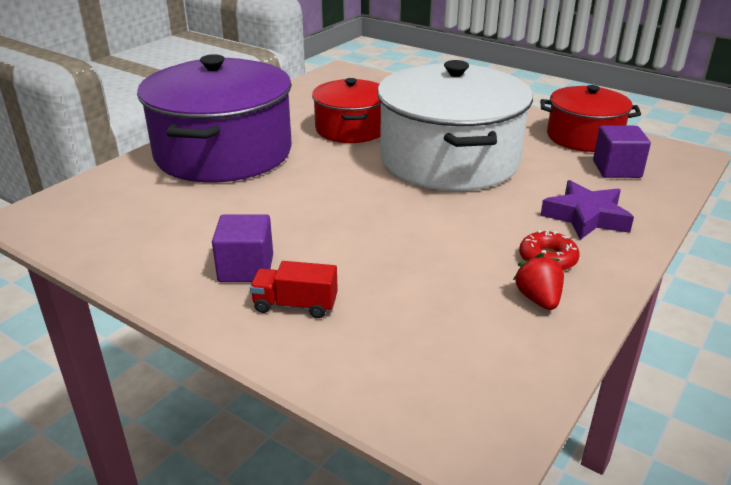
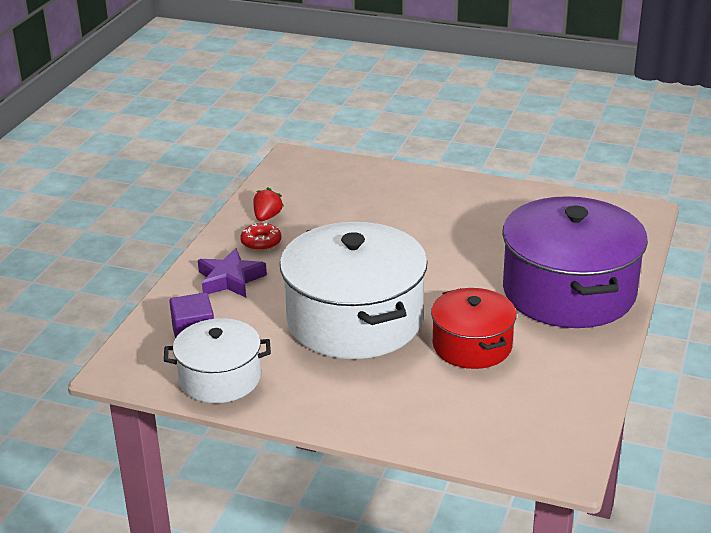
camera: 165 degrees right, 0 degrees up
(246, 268) = (456, 205): purple cube -> none
(295, 305) = (410, 192): red truck -> none
(538, 299) = (267, 217): red strawberry -> red strawberry turned 135 degrees counterclockwise
(584, 137) = (220, 378): red pot -> white pot

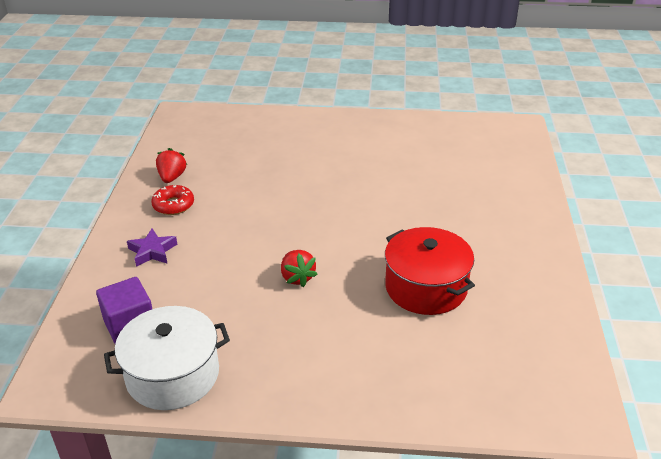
camera: 15 degrees left, 5 degrees up
(230, 279) = (152, 251): purple star -> purple star, size x0.66
(354, 320) = (297, 277): white pot -> red strawberry
(569, 292) = (491, 214): purple pot -> none

